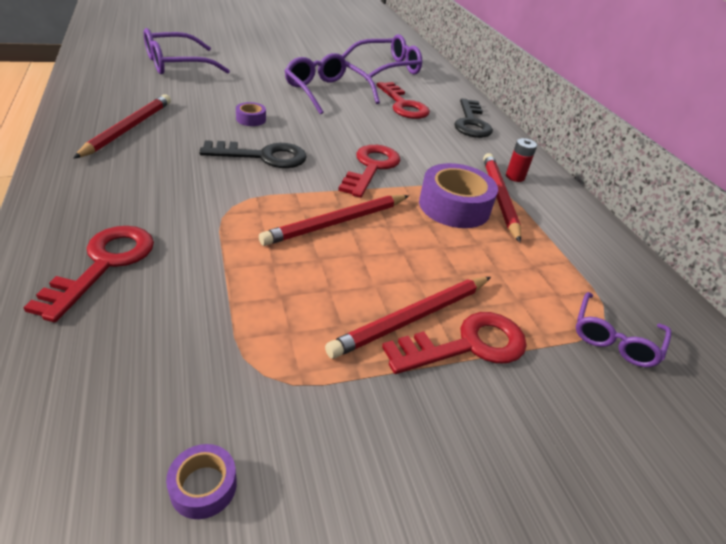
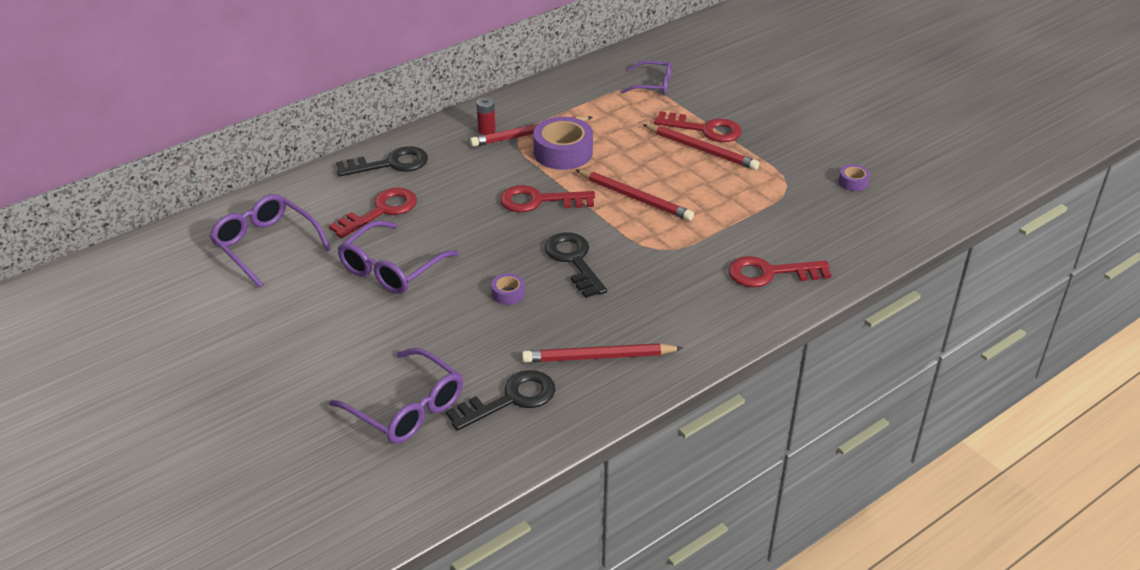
camera: 105 degrees left, 0 degrees up
(136, 90) = (510, 399): none -> black key
(467, 345) = (705, 129): red key -> red key turned 150 degrees clockwise

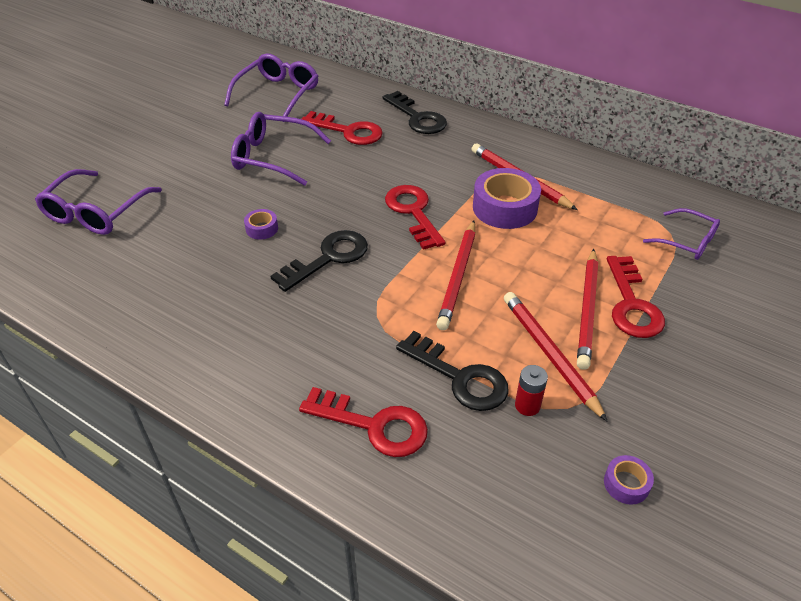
camera: 70 degrees right, 5 degrees up
(486, 130) = (506, 153): red battery -> red battery (527, 405)
(510, 399) = (114, 267): black key -> black key (460, 377)
(598, 357) = (184, 310): red pencil -> red pencil (549, 354)
(652, 85) = (686, 241): purple glasses -> purple glasses turned 45 degrees counterclockwise
(770, 273) = (374, 425): red key -> red key turned 135 degrees clockwise

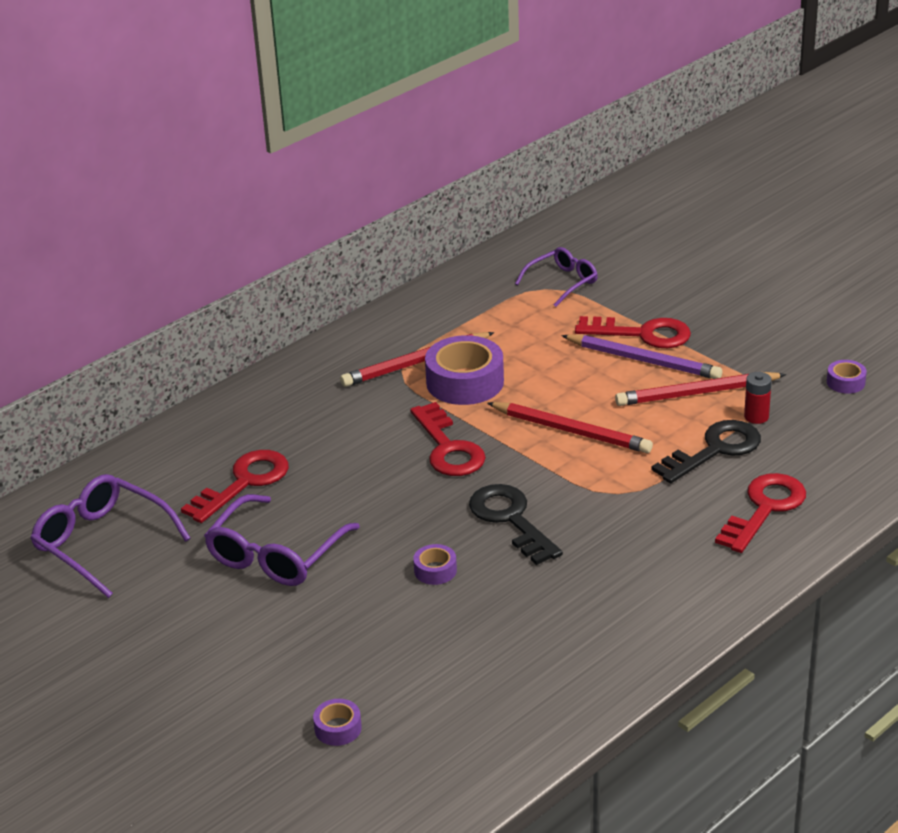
camera: 75 degrees left, 10 degrees down
(96, 212) = (338, 728): purple glasses -> purple tape
(413, 212) = (448, 448): red key -> red key turned 105 degrees counterclockwise
(417, 117) = (241, 420): black key -> none
(587, 310) = (644, 360): red pencil -> purple pencil

